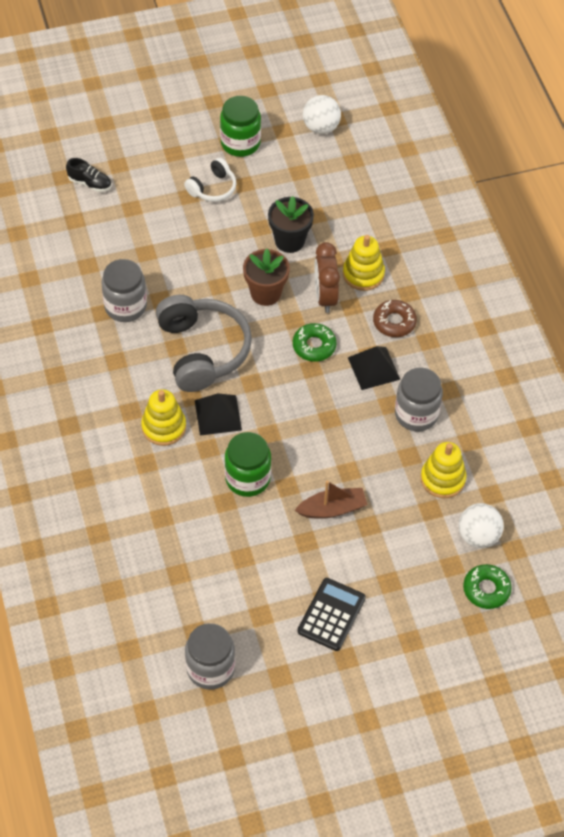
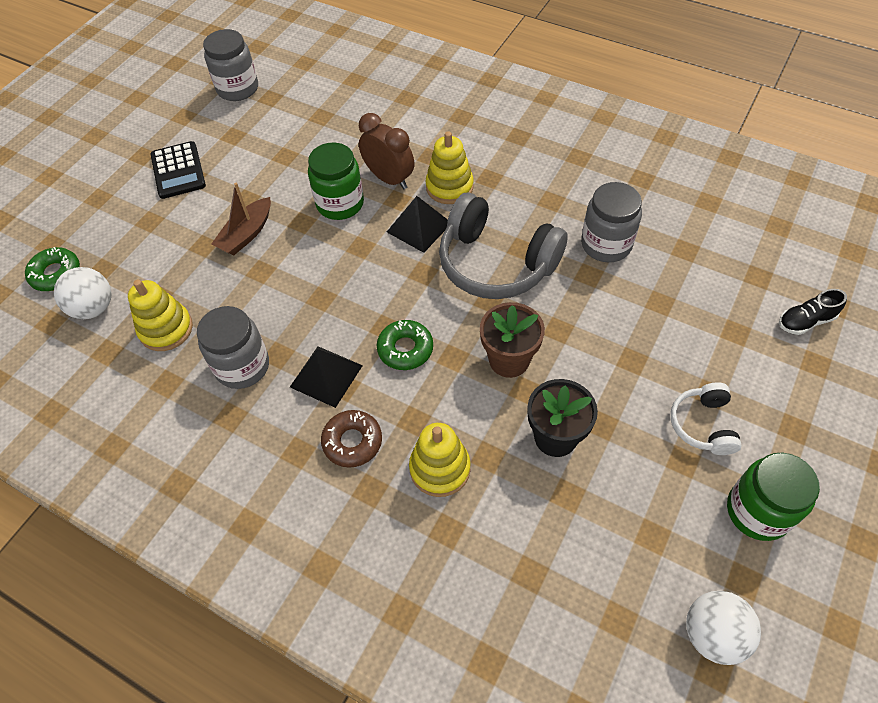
camera: 140 degrees right, 0 degrees up
(325, 297) = (450, 407): brown clock -> brown clock (389, 179)

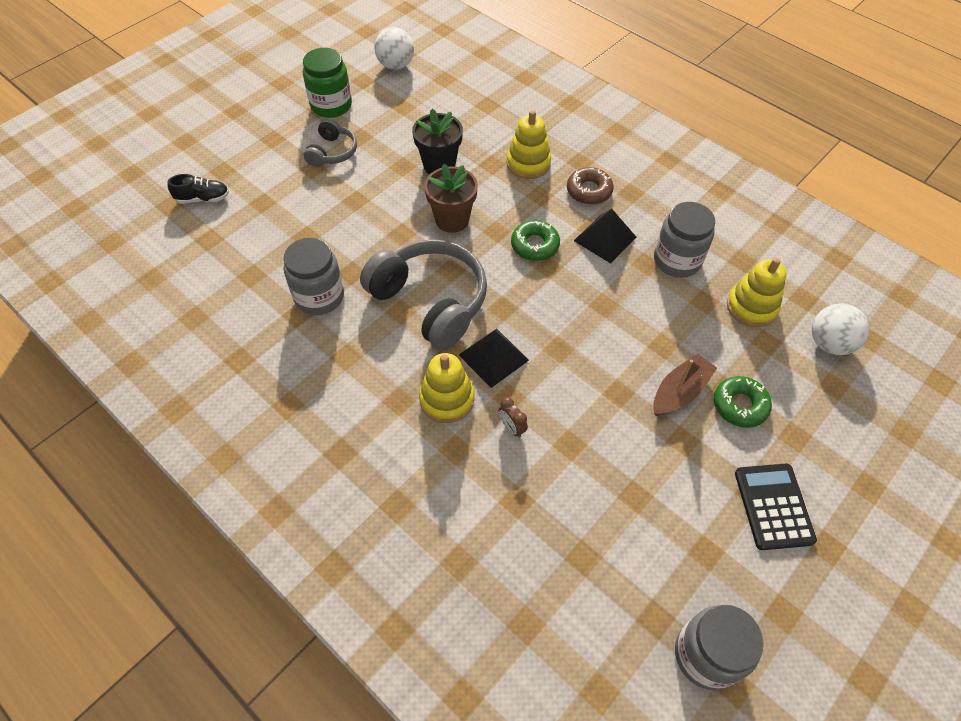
camera: 170 degrees left, 0 degrees up
(56, 274) = (884, 391): green donut -> green donut (740, 405)
(340, 204) = (573, 407): green jar -> none
(389, 179) = (512, 427): brown clock -> brown clock, size x0.50
(703, 425) = (332, 152): white headphones -> grey headphones

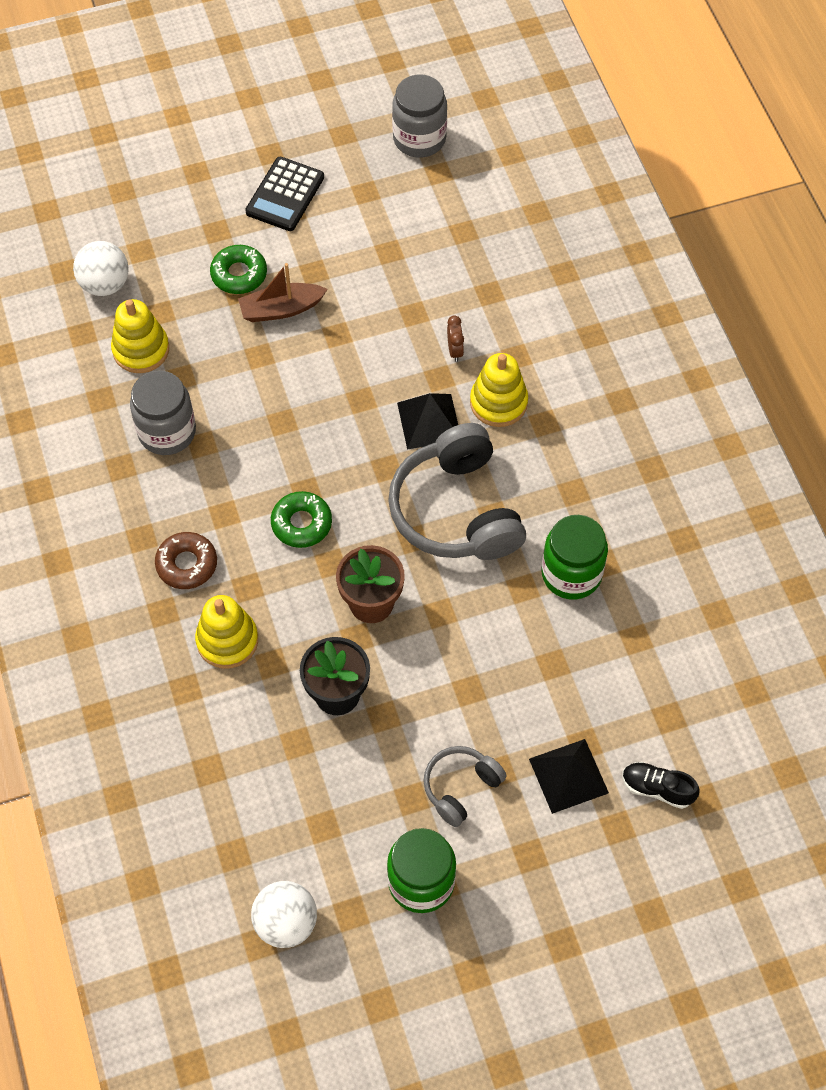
camera: 150 degrees left, 5 degrees up
(319, 296) = (571, 574): grey jar -> green jar
(605, 238) = (220, 494): black pyramid -> black pyramid (568, 776)

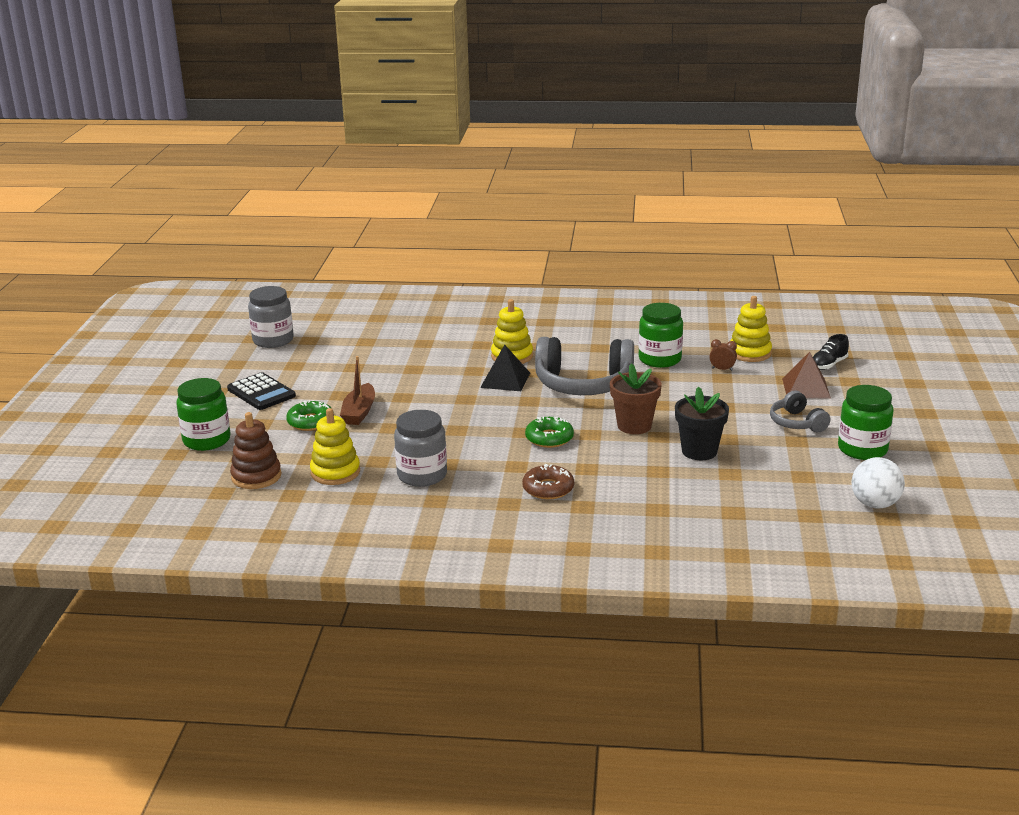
camera: 65 degrees left, 35 degrees down
(105, 284) = (256, 476): white ball -> brown stacking toy
(159, 202) = (207, 440): none -> green jar
(227, 640) = (627, 484): yellow stacking toy -> yellow stacking toy (750, 353)
(455, 350) = (457, 361): brown clock -> brown clock (722, 369)
(568, 776) = (806, 388): black pyramid -> brown pyramid

